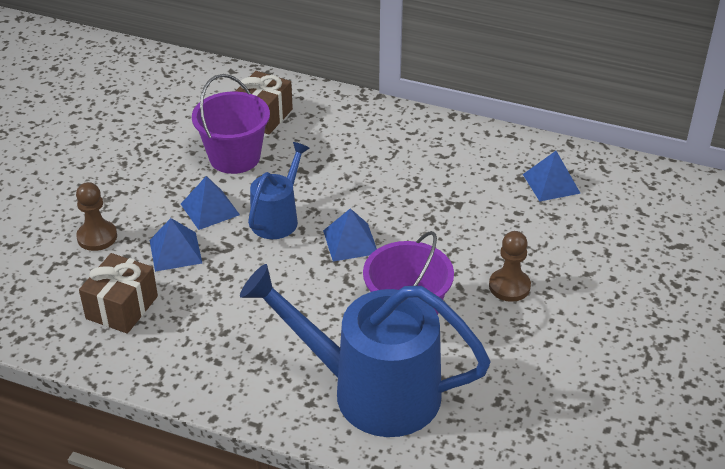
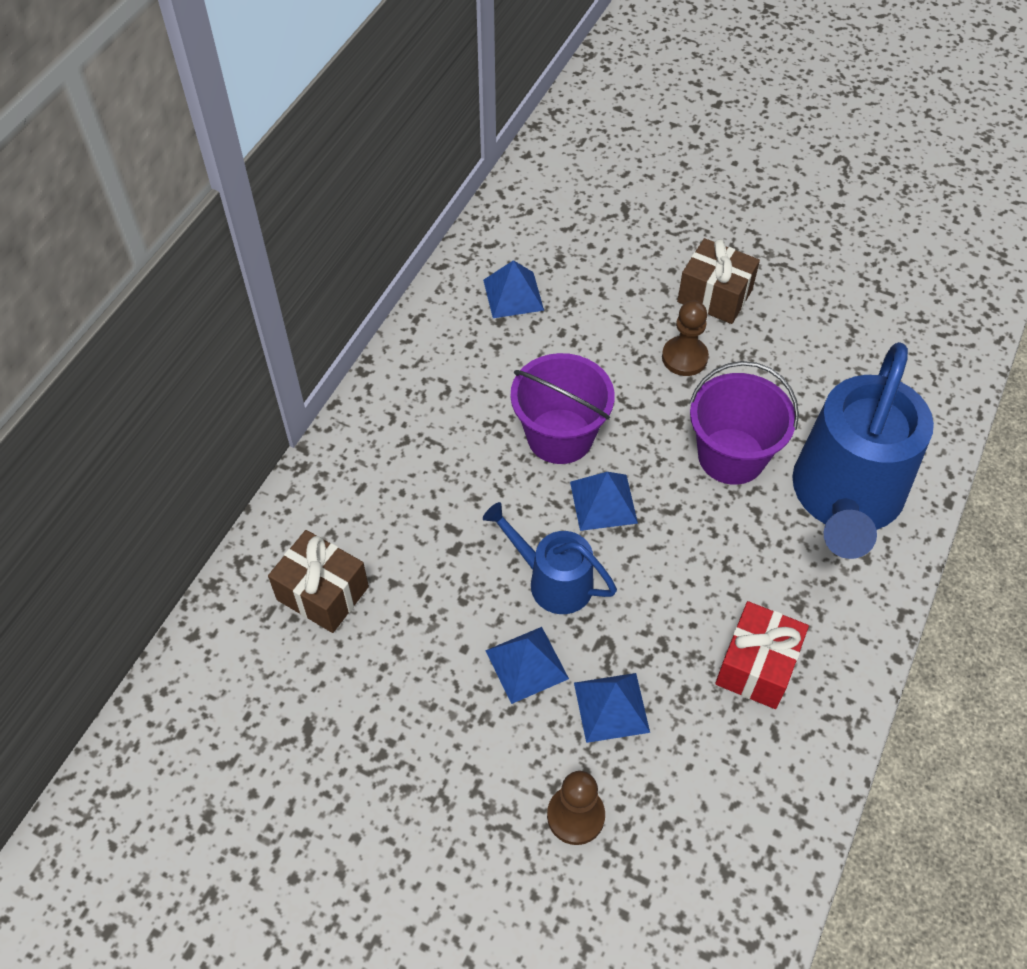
camera: 85 degrees left, 15 degrees up
(122, 307) = (719, 771): brown gift -> brown gift (714, 296)
(206, 329) = (756, 666): none -> red gift
(234, 157) = (415, 632): purple bucket -> purple bucket (560, 436)

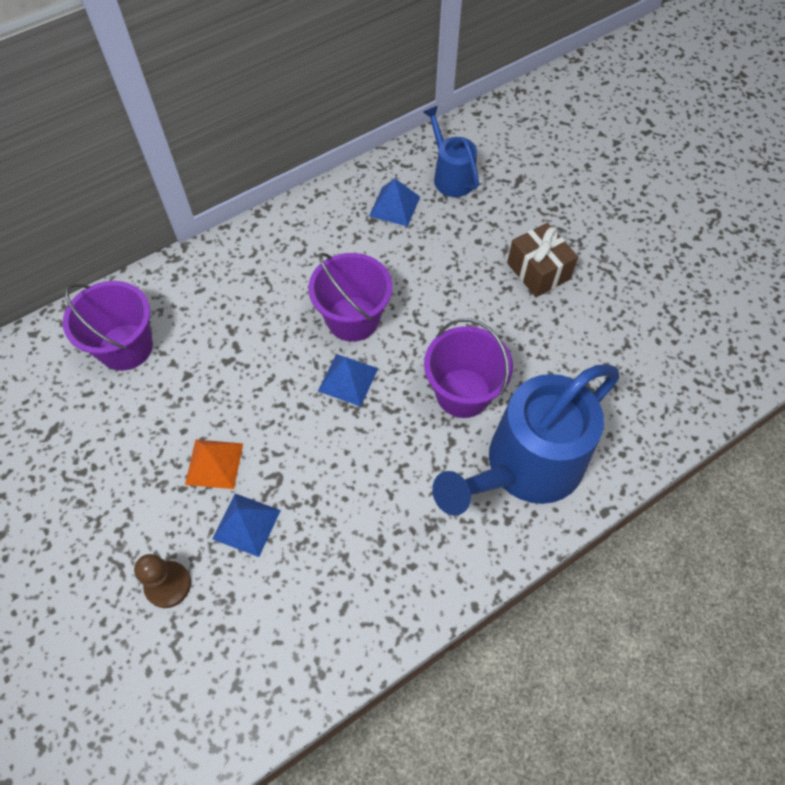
camera: 30 degrees right, 5 degrees up
(322, 593) = (125, 347): brown gift -> purple bucket
(526, 664) = (214, 463): blue pyramid -> orange pyramid
(552, 581) = (273, 416): blue watering can -> blue watering can (451, 176)
(684, 357) = (482, 305): brown pawn -> none
(756, 666) = (367, 553): red gift -> none

